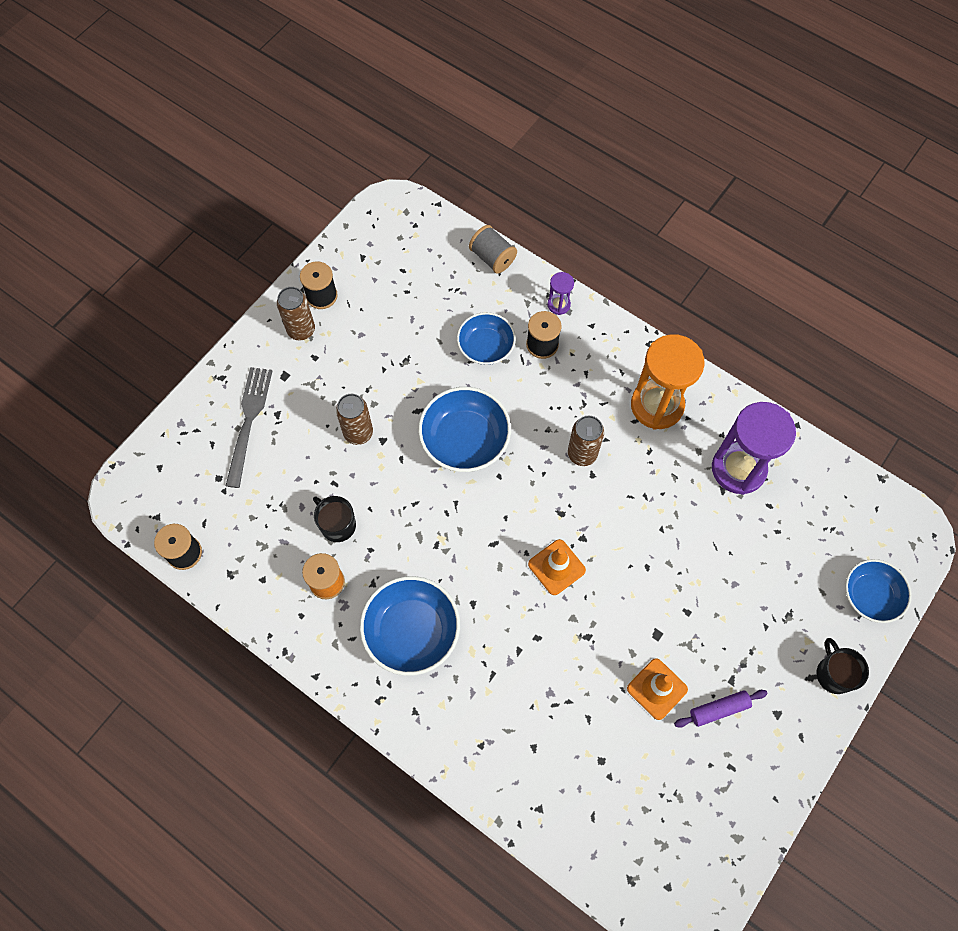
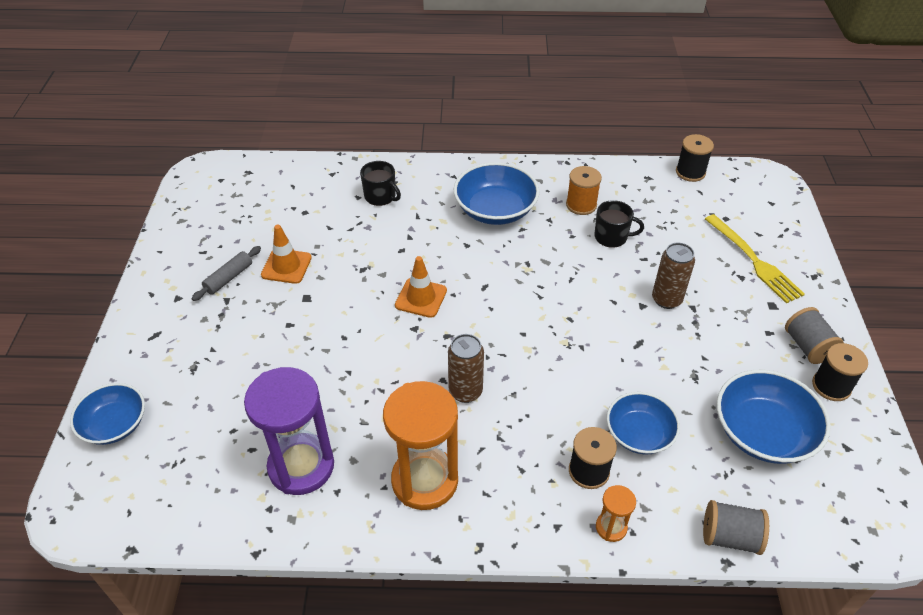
camera: 145 degrees right, 20 degrees down
(249, 421) = (754, 261): grey fork -> yellow fork
(301, 330) = (807, 346): brown can -> grey spool
(465, 440) = (577, 343): blue bowl -> blue bowl (763, 432)
(558, 305) = (611, 527): purple hourglass -> orange hourglass
(718, 709) = (229, 278): purple rolling pin -> grey rolling pin
(834, 674) = (135, 347): black mug -> black mug (380, 196)

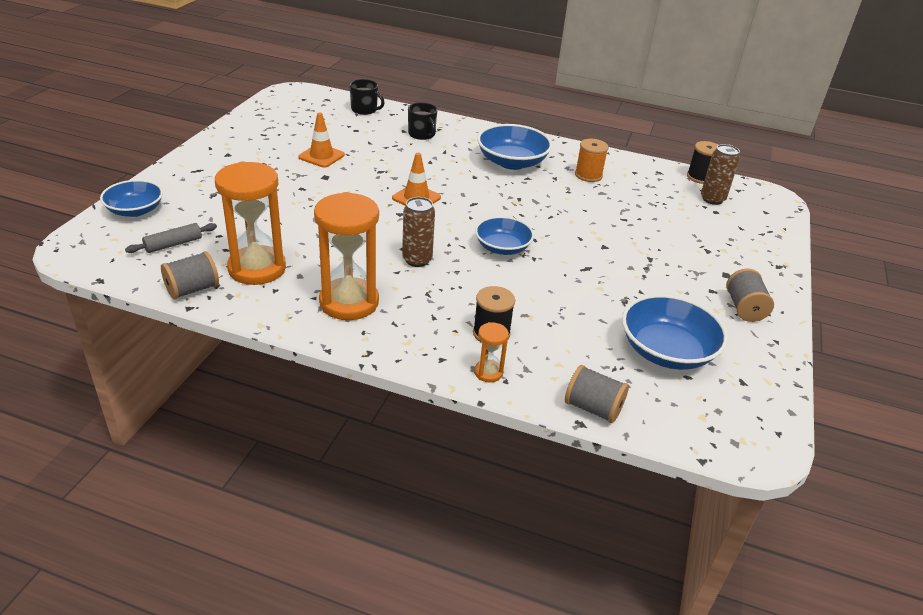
camera: 15 degrees right, 10 degrees down
(229, 278) = (273, 152): grey rolling pin -> grey rolling pin (173, 244)
(245, 525) = (192, 289): none -> grey spool
(301, 466) = (257, 268): purple hourglass -> orange hourglass
(611, 237) = (603, 200): black mug -> black mug (364, 109)
(639, 434) = (551, 322): blue bowl -> blue bowl (502, 248)
(666, 299) = (628, 248): brown can -> brown can (712, 199)
(754, 261) = (726, 243): yellow fork -> none
(831, 386) = (752, 339): black spool -> none

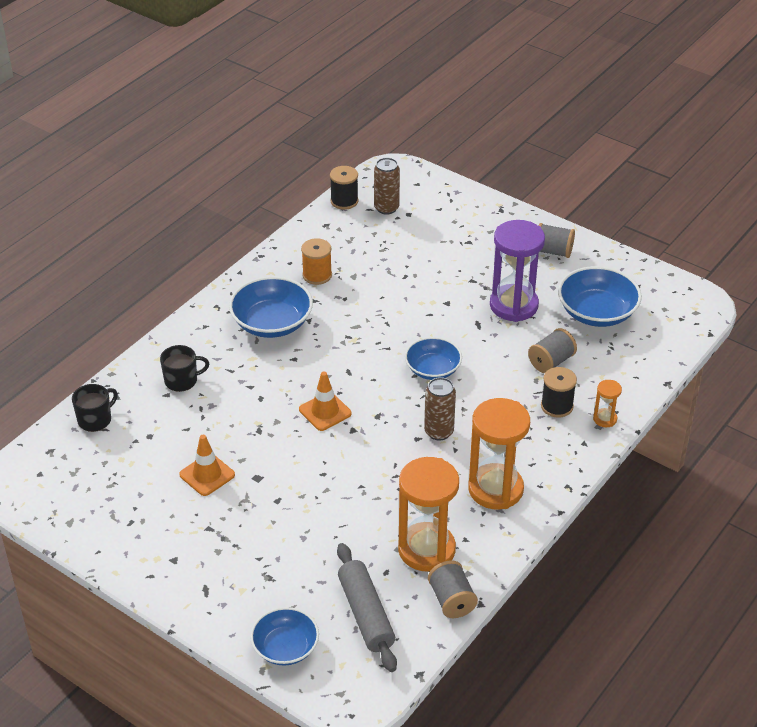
camera: 70 degrees left, 5 degrees up
(173, 244) = (366, 614): grey rolling pin -> grey rolling pin, size x1.65
(593, 408) = (653, 372): grey spool -> grey spool (551, 362)
(632, 288) = (513, 305): none -> purple hourglass

